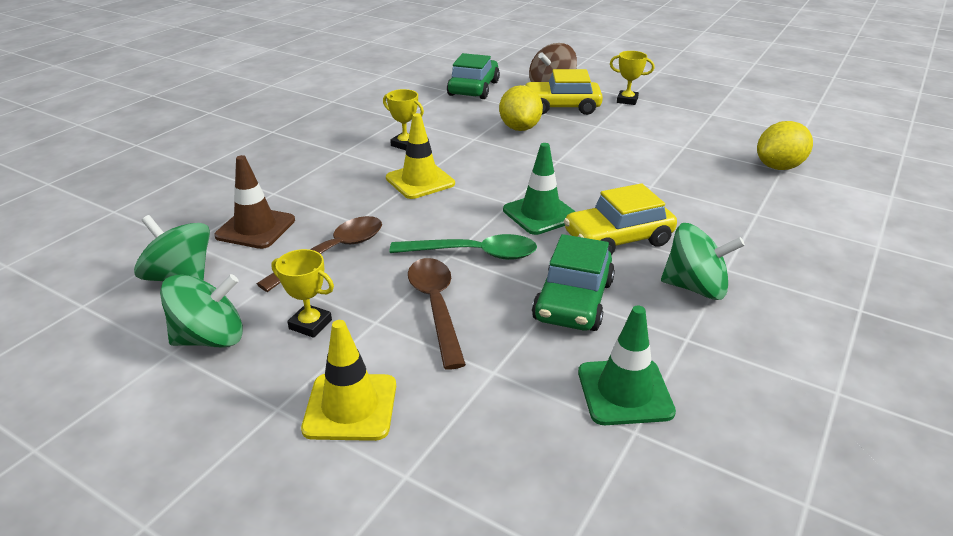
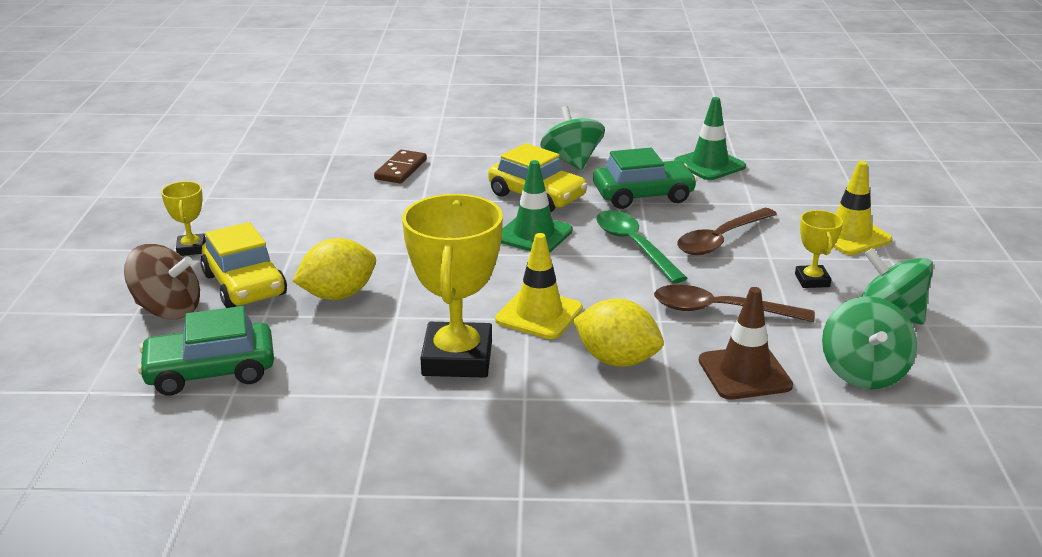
camera: 120 degrees left, 5 degrees down
(405, 144) = (457, 358): yellow trophy -> yellow trophy, size x2.08
(725, 190) = (401, 169): none -> brown domino
(779, 167) = (328, 155): yellow lemon -> yellow lemon (617, 360)

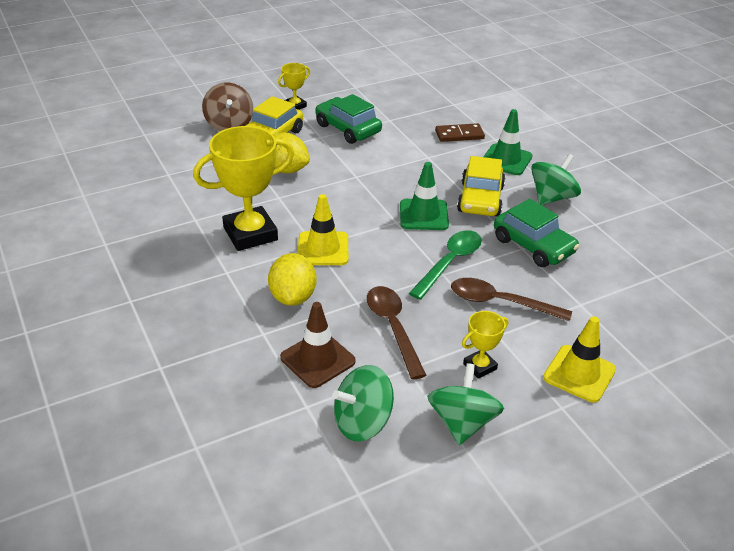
camera: 60 degrees right, 10 degrees up
(210, 371) = (182, 160): green car -> green car (348, 129)
(709, 165) = (625, 265): green traffic cone -> green traffic cone (506, 160)

